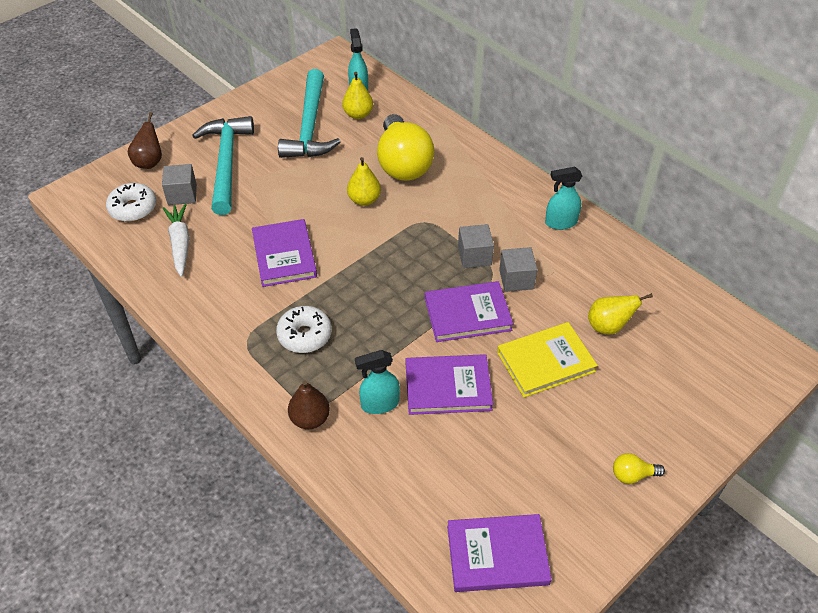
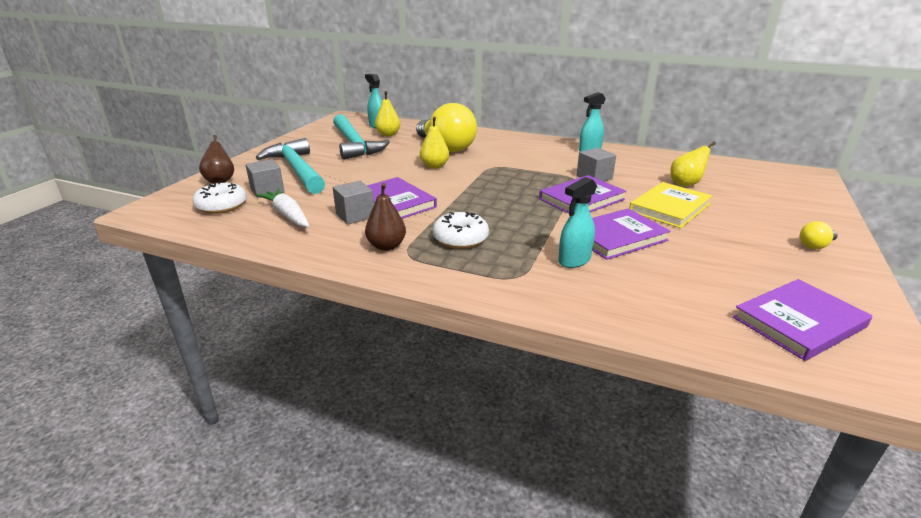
camera: 25 degrees left, 20 degrees down
(310, 419) = (522, 286): brown pear -> brown pear (386, 246)
(474, 256) = (550, 174): grey cube -> grey cube (355, 215)

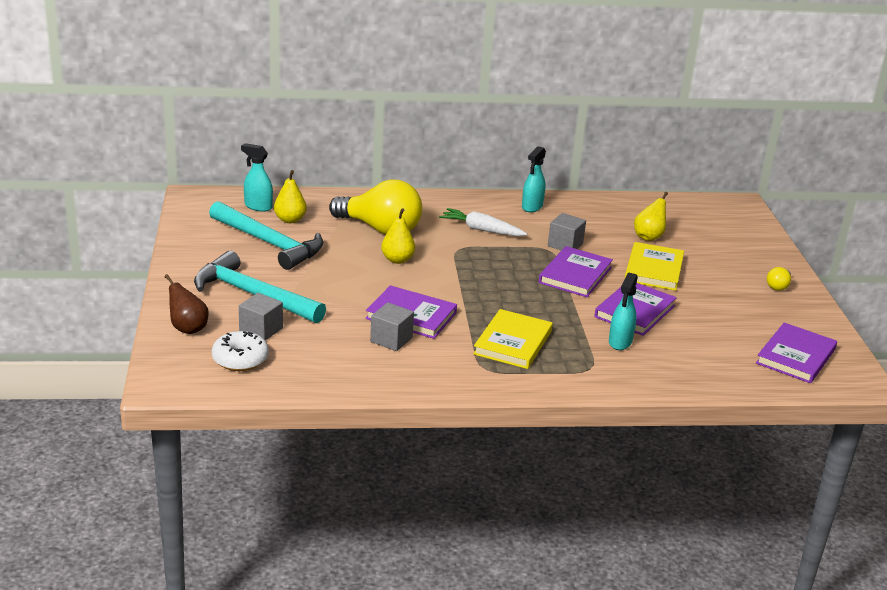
camera: 30 degrees left, 0 degrees up
(287, 215) = (325, 354): white carrot -> white carrot (481, 230)
(386, 246) = (459, 365): brown pear -> none
(460, 239) = (513, 342): white donut -> yellow book

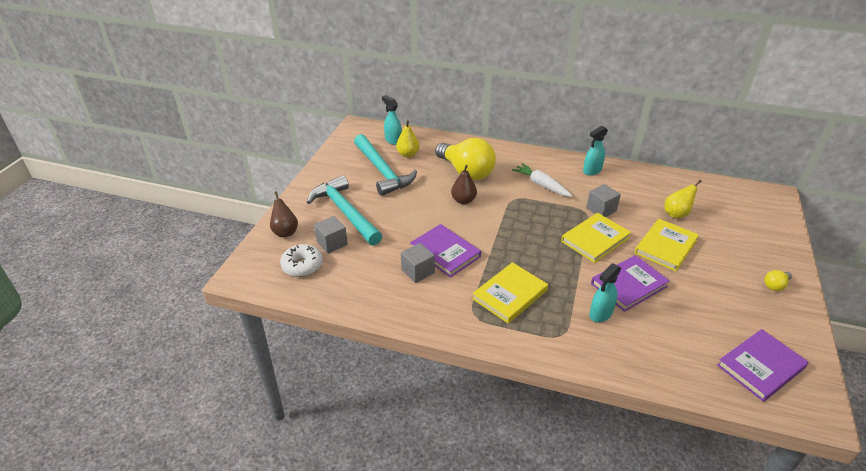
camera: 25 degrees right, 10 degrees up
(397, 260) = (463, 200): yellow pear -> brown pear
(575, 275) = (595, 239): purple book -> yellow book

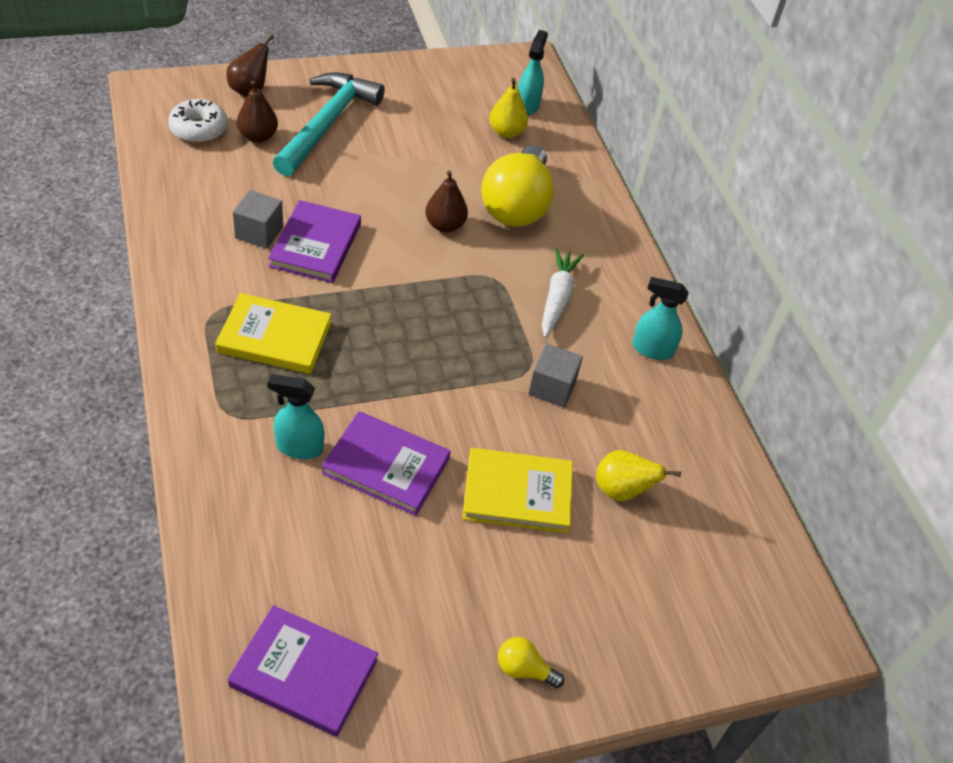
camera: 50 degrees right, 10 degrees up
(332, 243) = (258, 136): grey cube -> brown pear
(382, 171) = (444, 123): turquoise hammer -> none
(595, 239) = (467, 399): yellow book -> none

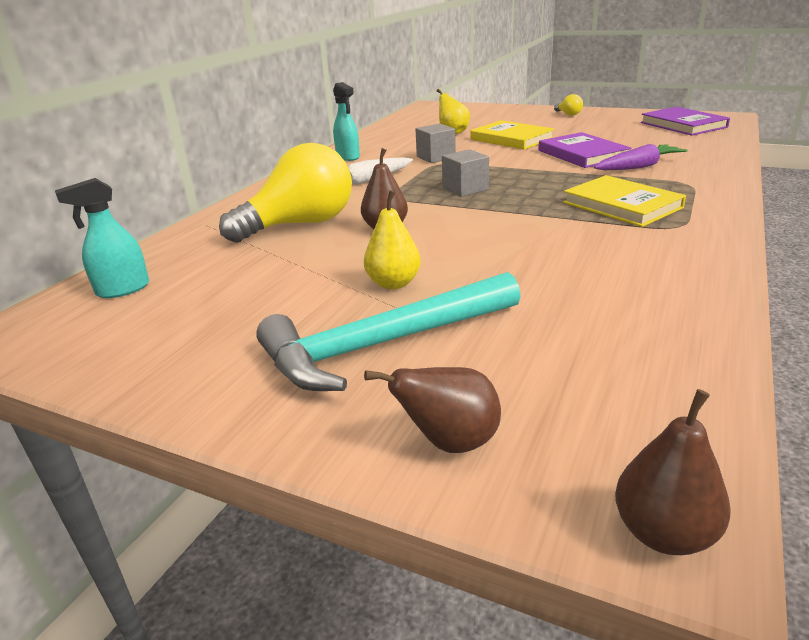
camera: 130 degrees left, 20 degrees down
(199, 129) = (597, 400): white donut -> none
(258, 136) = (503, 359): brown pear -> brown pear (663, 533)
(259, 232) = (585, 264): grey cube -> grey cube (465, 189)
(299, 447) = (639, 167): turquoise spray bottle -> purple carrot
(315, 245) = (530, 243): purple book -> none
(506, 132) = (196, 273): yellow pear -> yellow pear (393, 283)

